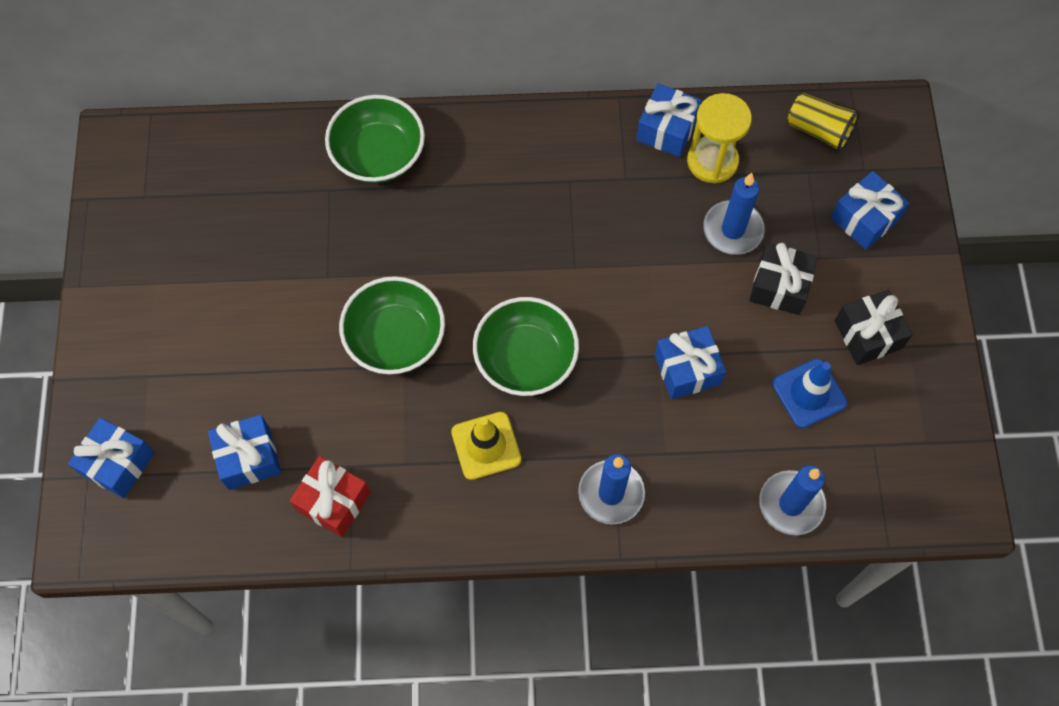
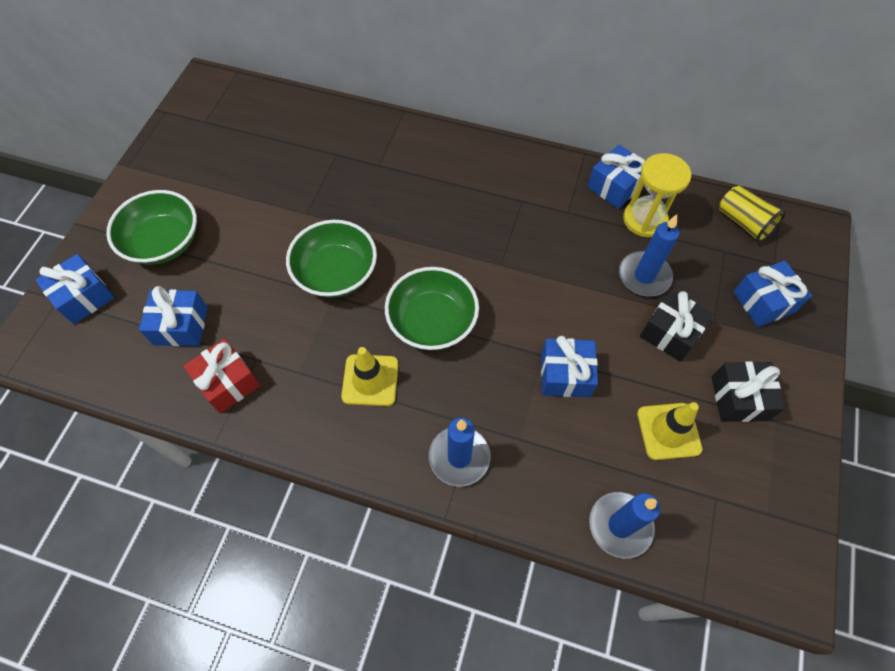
camera: 20 degrees right, 5 degrees down
(378, 155) = (383, 141): green bowl -> green bowl (164, 242)
(809, 393) = (668, 431): blue traffic cone -> yellow traffic cone

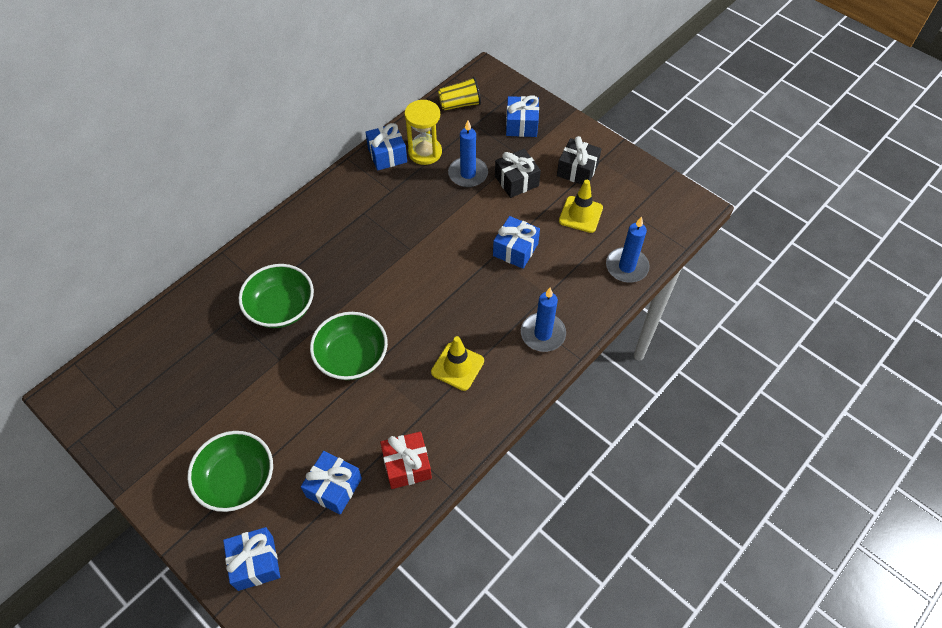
camera: 65 degrees left, 5 degrees down
(432, 322) = (432, 309): green bowl -> green bowl (281, 308)

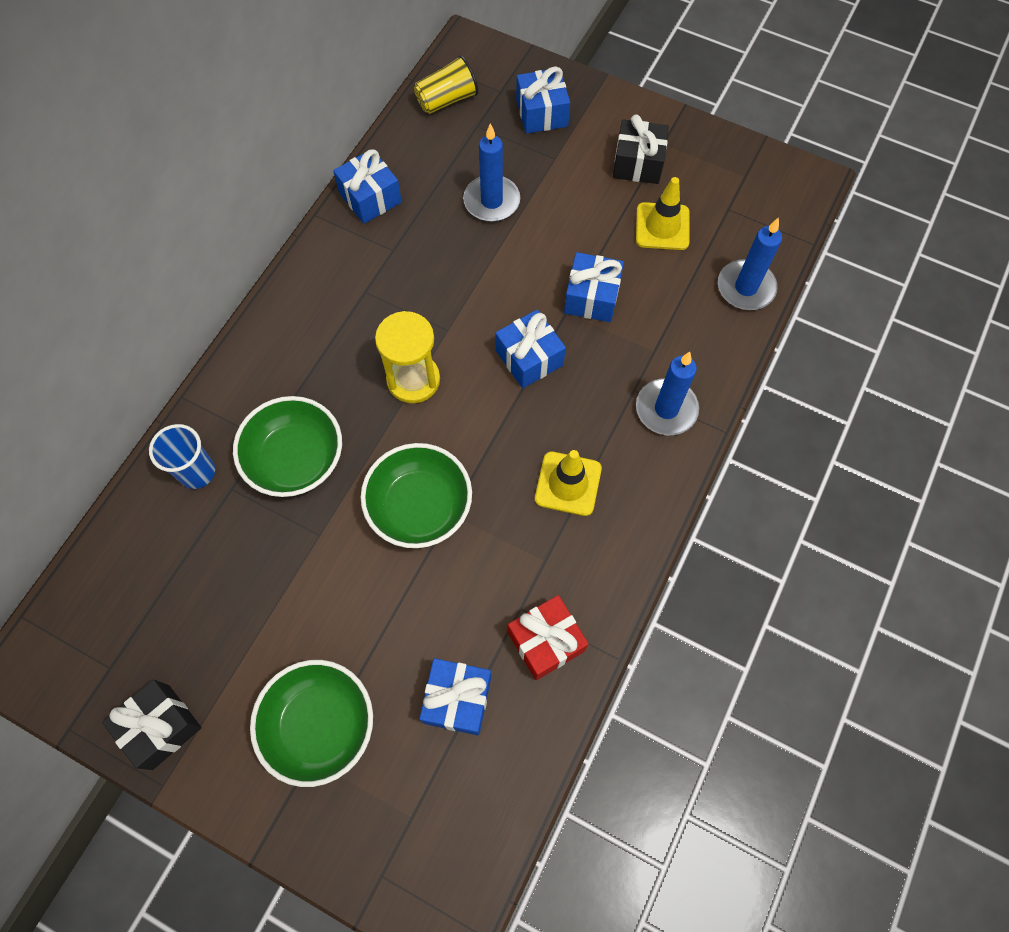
camera: 15 degrees left, 10 degrees up
(215, 301) = (197, 472): none -> blue cup
(255, 563) = (386, 836): blue gift -> blue gift (529, 358)
(425, 152) = (421, 182): yellow hourglass -> yellow hourglass (413, 380)
(516, 181) = (561, 197): black gift -> black gift (161, 727)

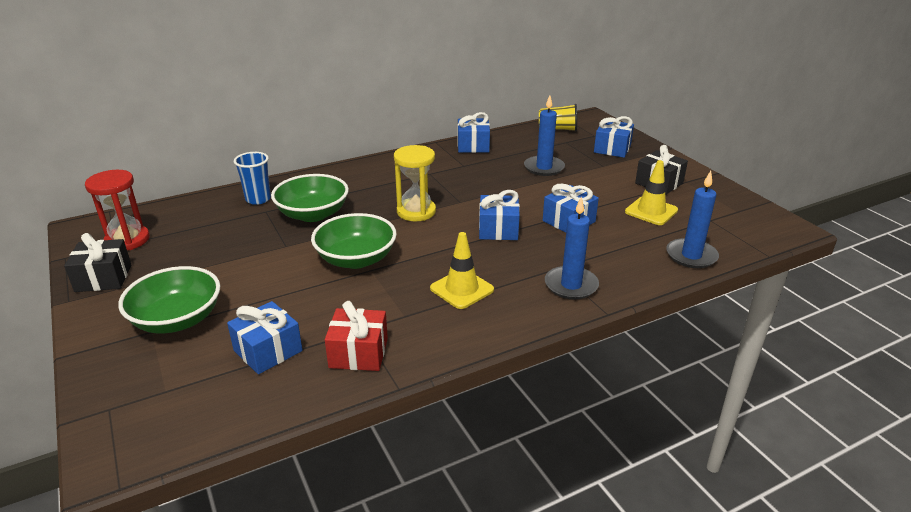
camera: 35 degrees right, 35 degrees down
(113, 650) = (127, 240): none -> red hourglass

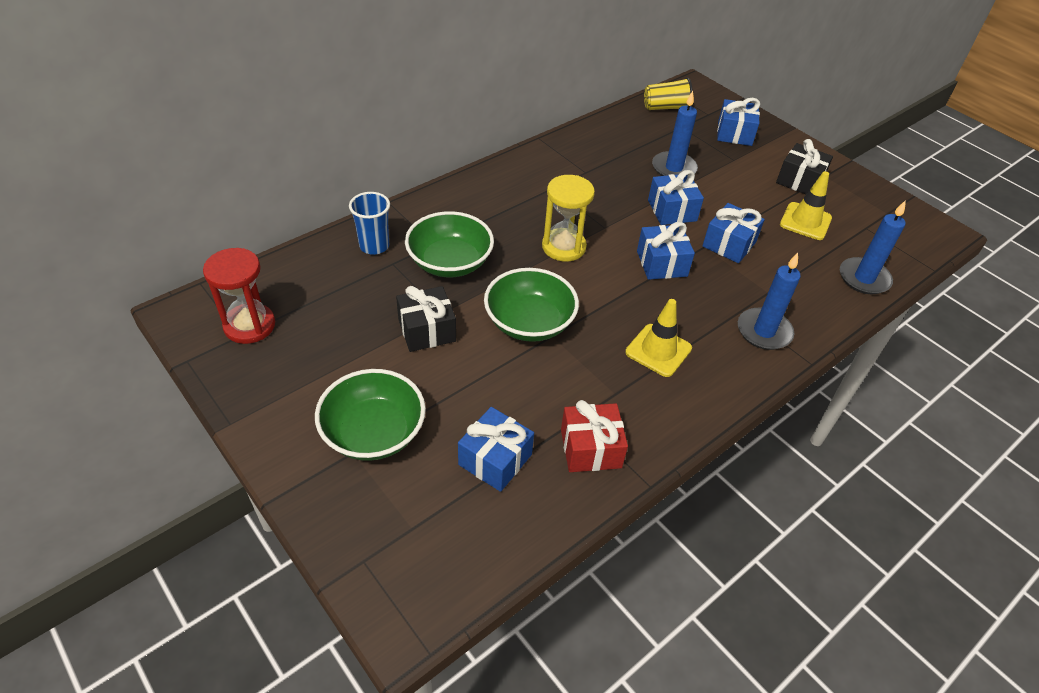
camera: 15 degrees left, 15 degrees up
(103, 278) = (253, 385): black gift -> black gift (427, 330)
(473, 146) = (583, 140): blue gift -> blue gift (672, 210)

